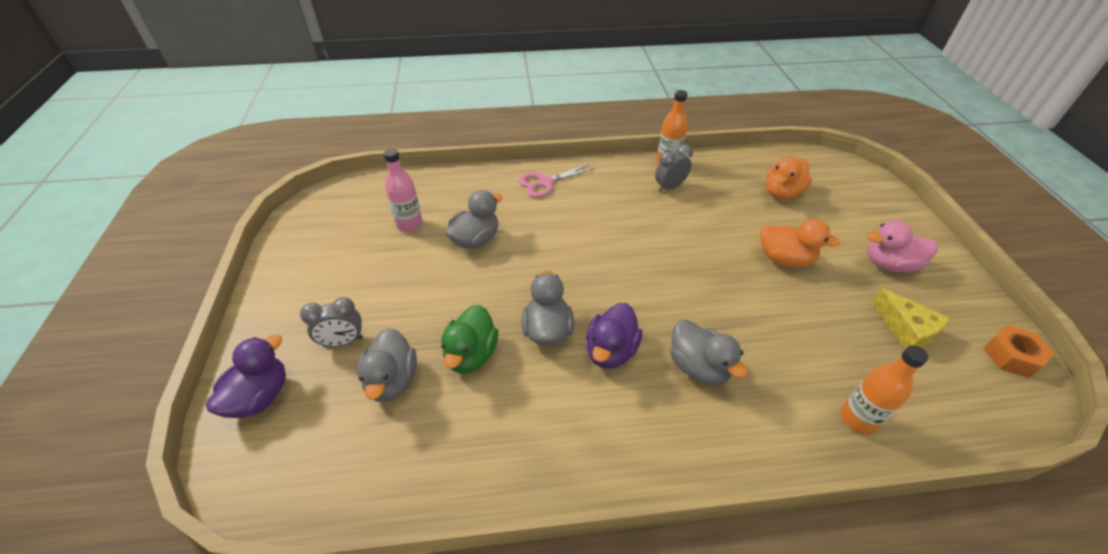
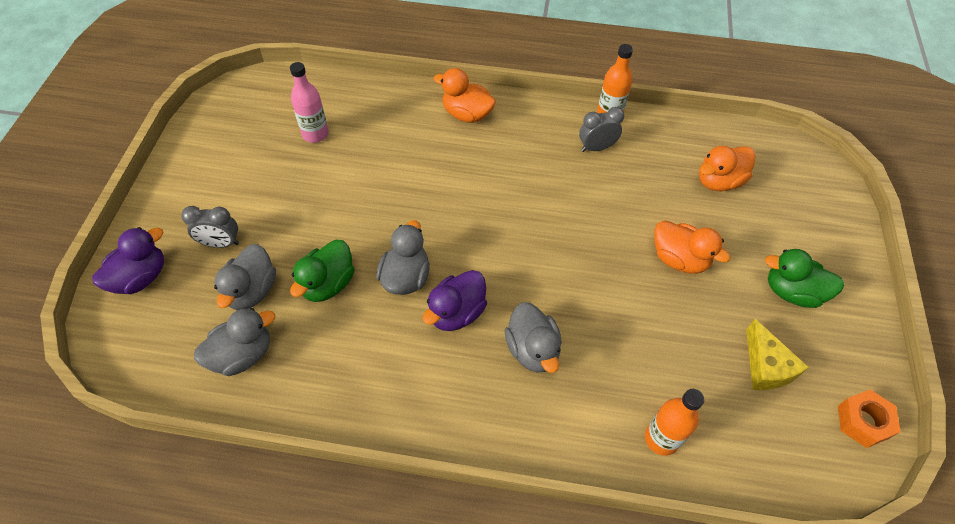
camera: 15 degrees right, 10 degrees up
(475, 240) = (373, 166): grey duck -> grey duck (242, 354)
(545, 182) = (467, 114): pink scissors -> orange duck
(889, 264) = (792, 292): pink duck -> green duck

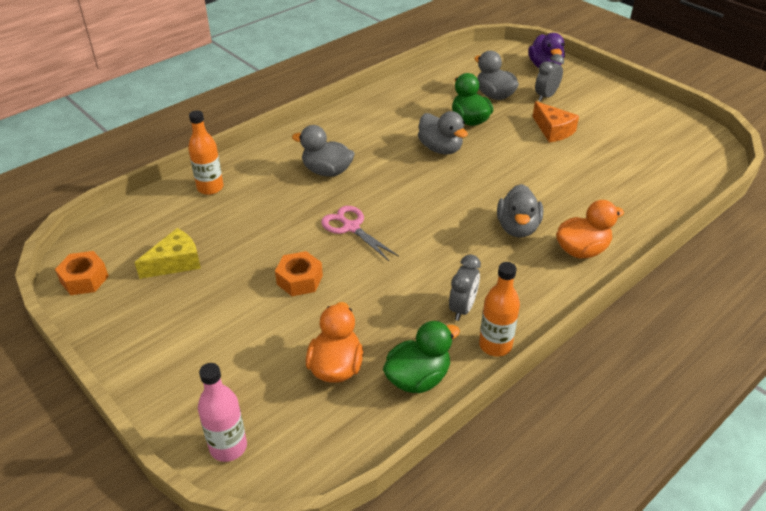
camera: 130 degrees right, 15 degrees down
(242, 354) = (452, 81): grey duck -> grey duck (517, 228)
(294, 205) = (553, 130): none -> orange cheese
(315, 134) = (624, 163): pink bottle -> pink bottle (228, 447)
(456, 313) = (390, 156): purple duck -> none
(588, 269) = (351, 227): none -> pink scissors
(679, 259) = (299, 280): orange duck -> orange nut
(766, 366) = (175, 262): yellow cheese -> yellow cheese turned 120 degrees clockwise
(792, 292) = (193, 323): green duck -> green duck (418, 378)

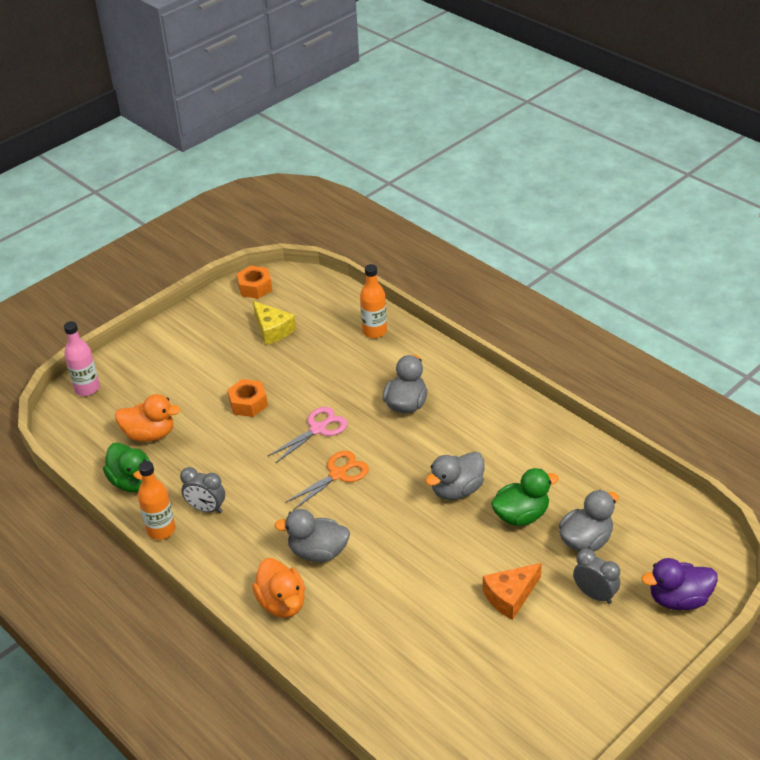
camera: 90 degrees right, 0 degrees up
(417, 215) = (338, 474): none -> orange scissors

